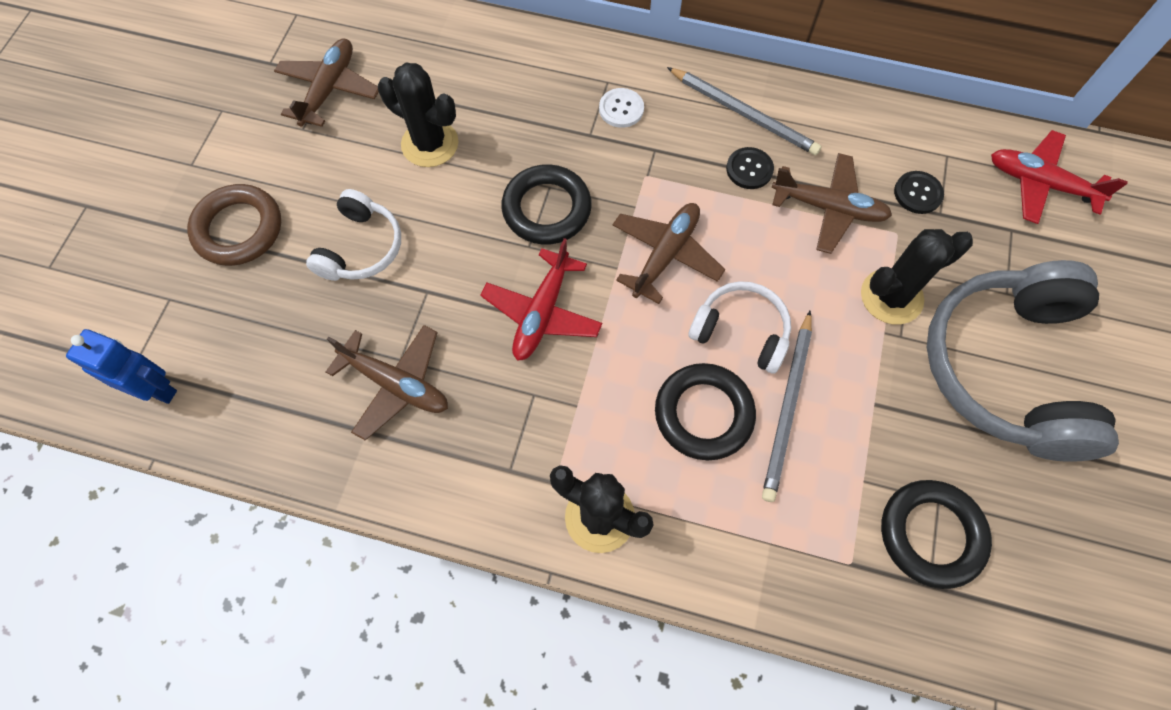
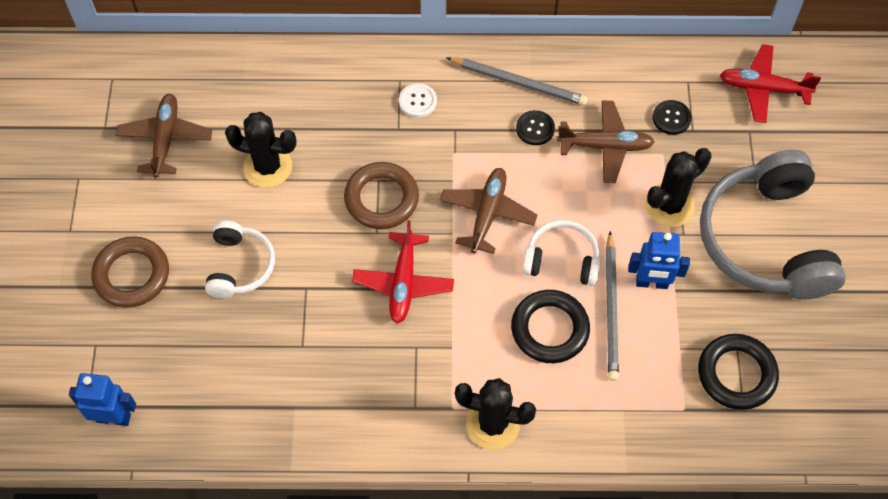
camera: 15 degrees left, 5 degrees down
(396, 384) = (306, 366): brown plane -> none
(546, 209) = (381, 199): black ring -> brown ring
(846, 387) = (651, 283): none -> blue robot

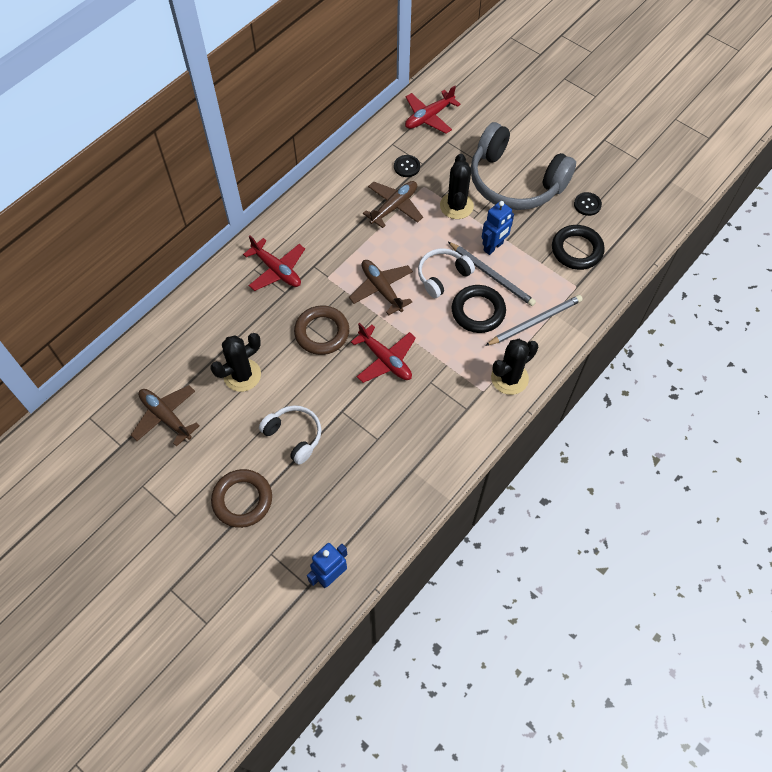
camera: 50 degrees left, 0 degrees up
(417, 101) = (277, 270): white button -> red plane
(519, 83) = (315, 215): grey pencil -> grey pencil (535, 321)
(535, 128) = (351, 229): black button -> black button (587, 204)

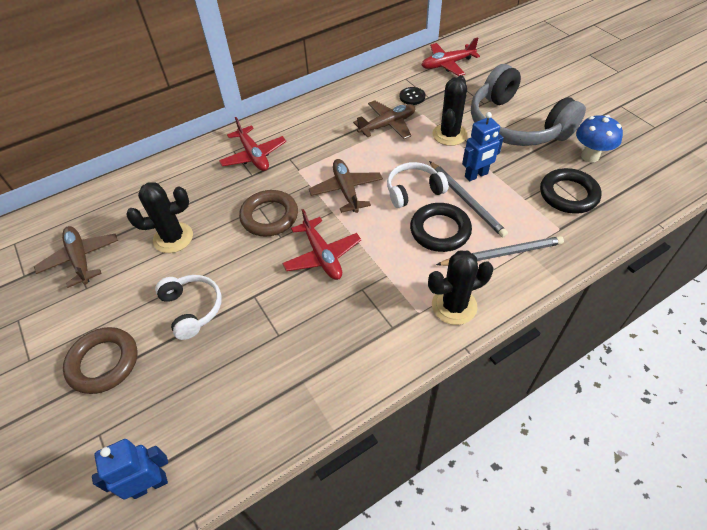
camera: 20 degrees right, 10 degrees down
(587, 204) = (590, 156): black button -> blue mushroom

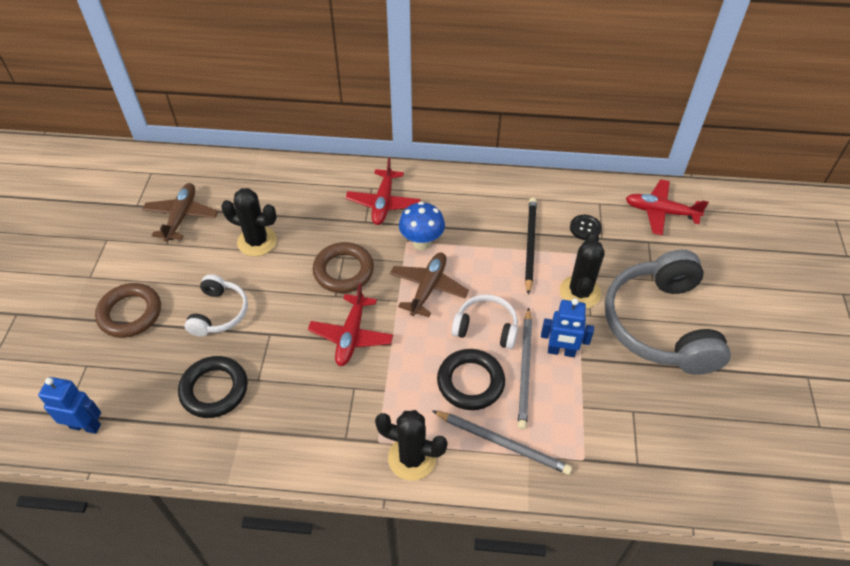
camera: 35 degrees right, 0 degrees up
(387, 125) = (530, 245): brown plane -> black pencil
(449, 134) = (580, 292): black cactus -> black cactus turned 45 degrees counterclockwise
(568, 194) = (632, 432): black ring -> black ring (214, 389)
(590, 156) = (702, 409): blue mushroom -> blue mushroom (422, 243)

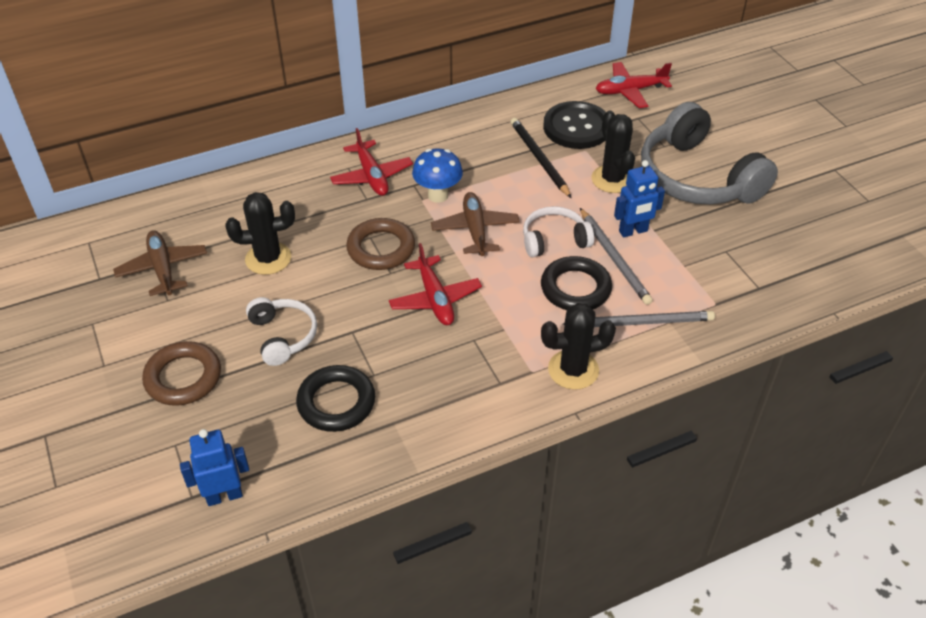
camera: 30 degrees left, 5 degrees down
(585, 228) = (576, 127): black button -> black button, size x2.09

